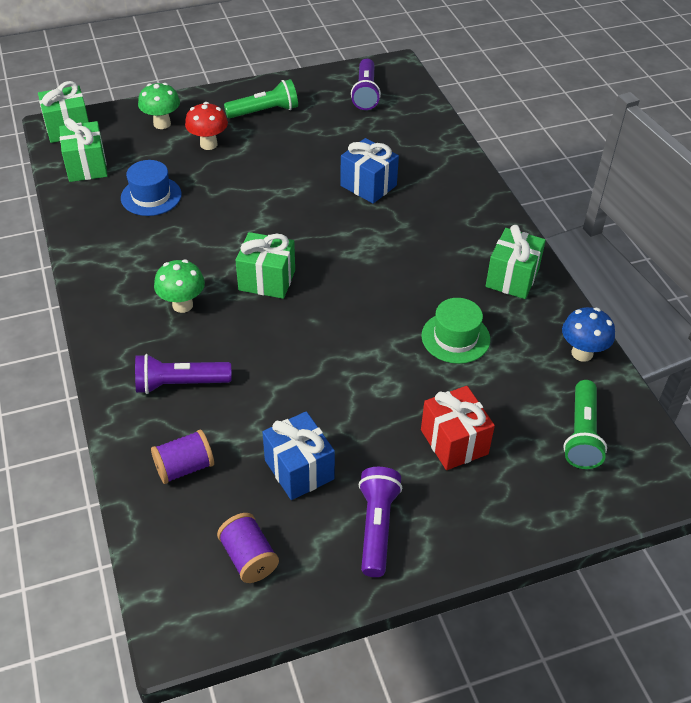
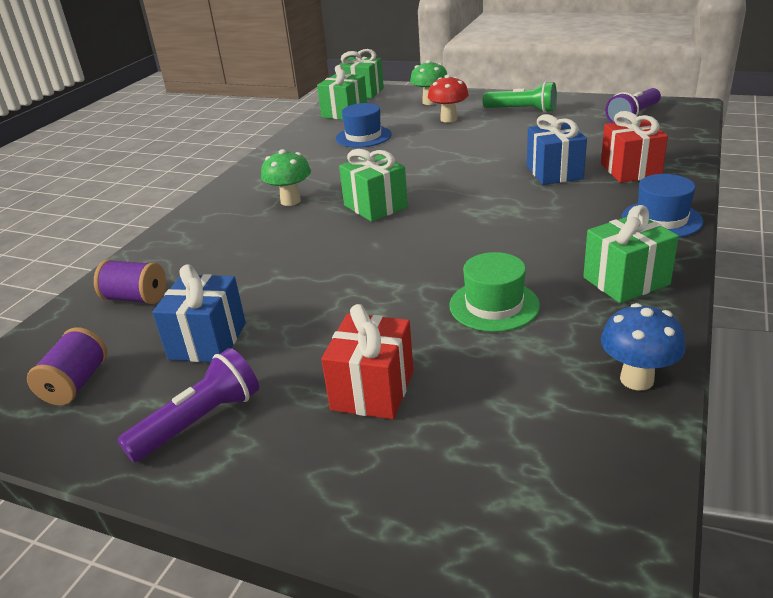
camera: 45 degrees right, 15 degrees down
(180, 383) = (215, 245): purple flashlight -> none
(420, 163) = (630, 170): none -> red gift
(484, 210) = (661, 219): none -> blue hat
(581, 434) = (534, 459): green flashlight -> none

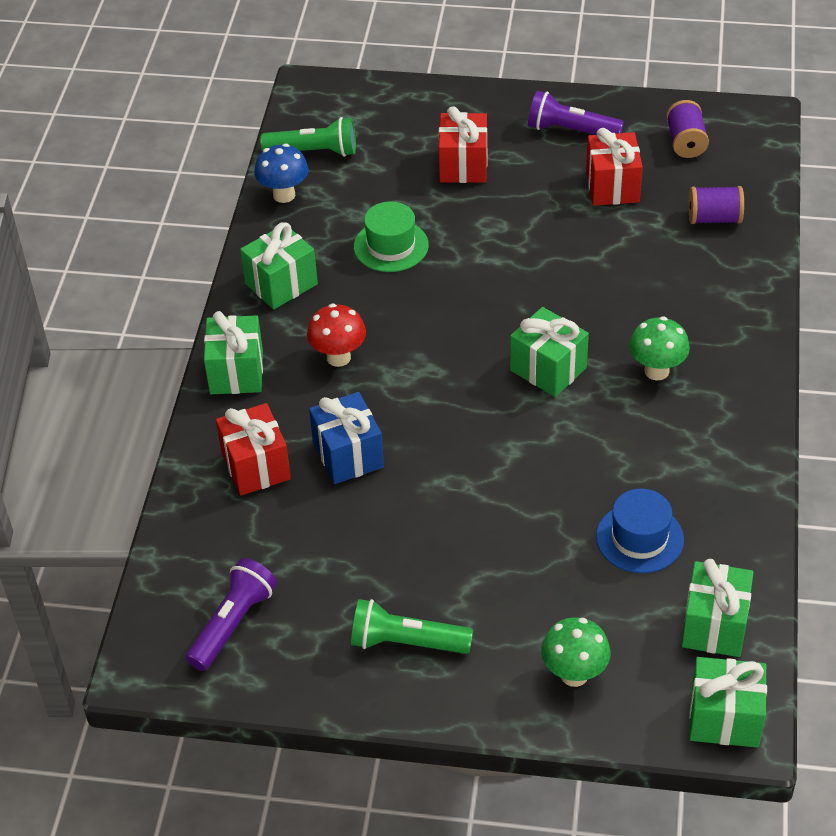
camera: 165 degrees right, 15 degrees up
(199, 421) = (571, 130): purple flashlight -> purple flashlight turned 75 degrees clockwise
(207, 341) = (612, 186): blue gift -> red gift
(448, 119) = (522, 605): red mushroom -> red mushroom (338, 357)
(595, 442) = (314, 152): none -> green flashlight
(661, 219) = (236, 372): blue hat -> green gift

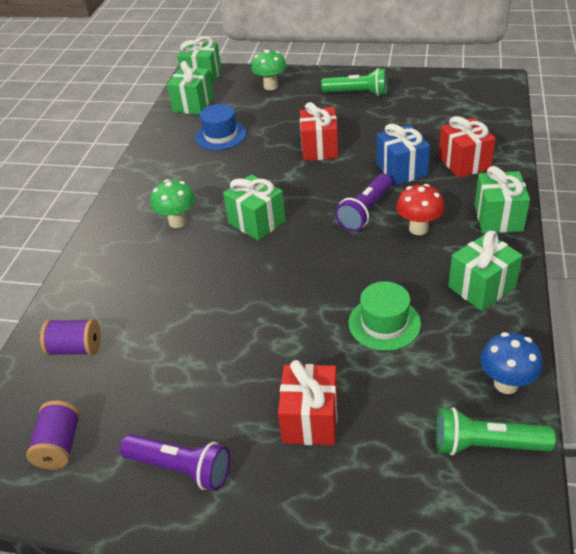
camera: 175 degrees left, 5 degrees down
(233, 624) = (455, 96): purple flashlight -> purple flashlight (365, 211)
(612, 186) = (158, 387): red gift -> red gift (319, 148)

